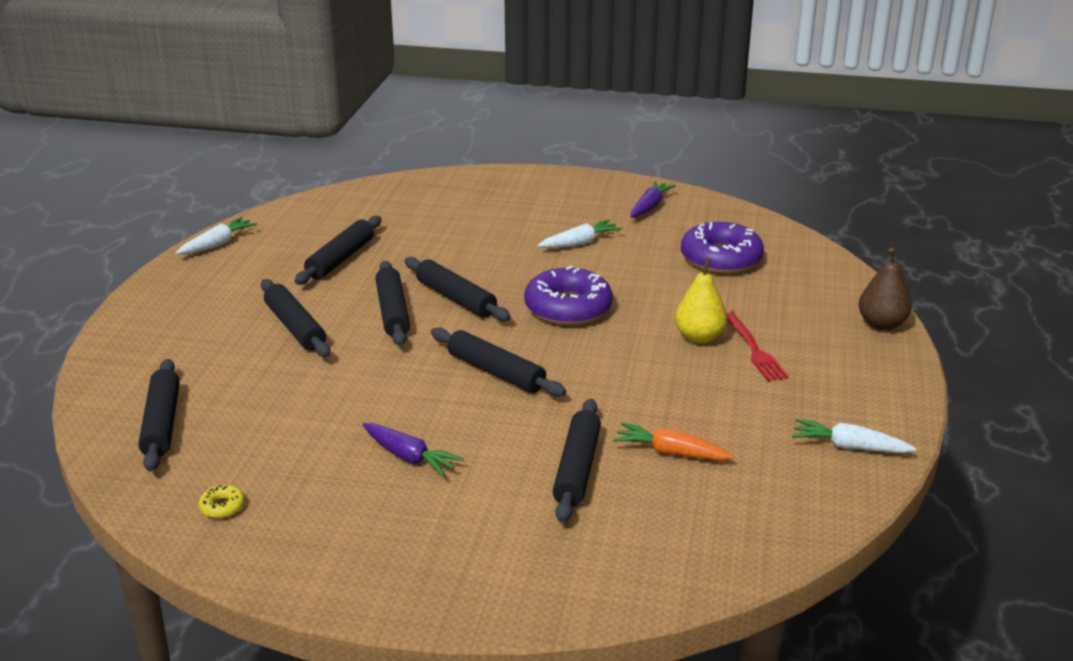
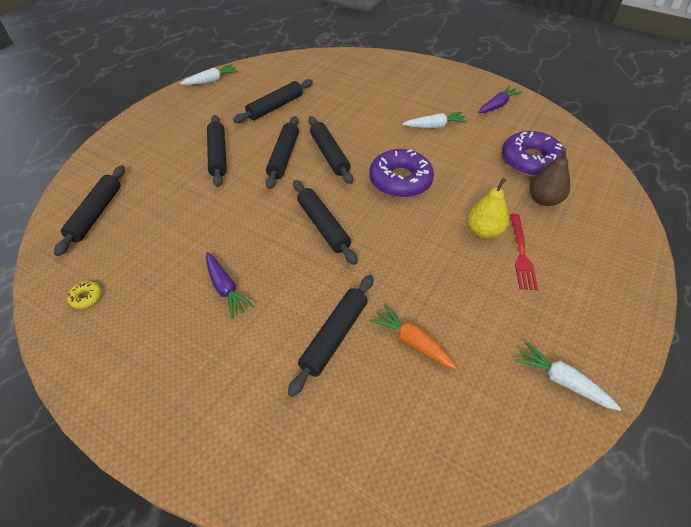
camera: 20 degrees right, 20 degrees up
(881, 324) = (636, 255): brown pear -> brown pear (543, 200)

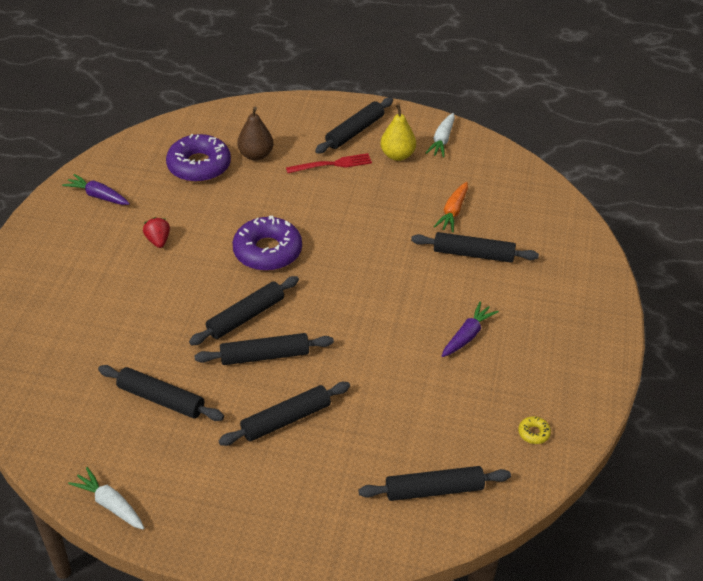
camera: 110 degrees left, 5 degrees down
(323, 226) = (359, 292): black rolling pin -> black rolling pin (355, 131)
(434, 126) = (158, 241): white carrot -> red strawberry
(483, 231) = (315, 187): yellow pear -> yellow pear (397, 155)

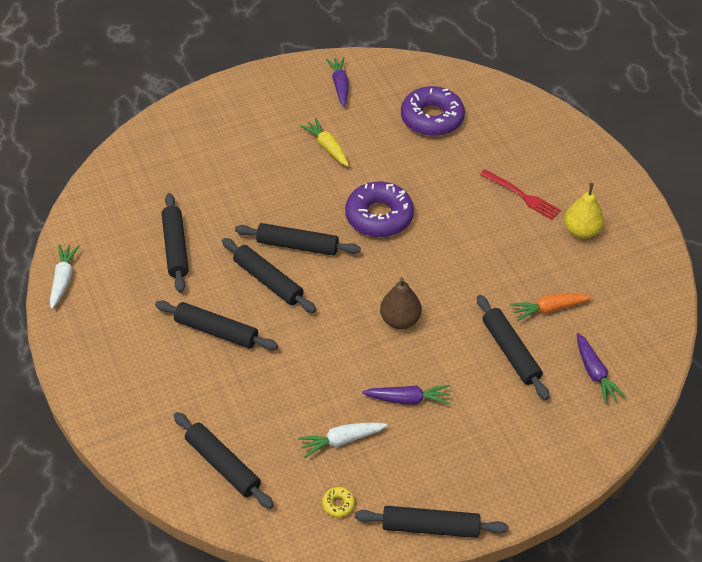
camera: 55 degrees right, 5 degrees up
(158, 241) = (327, 147): red strawberry -> yellow carrot
(256, 155) = (481, 143): brown pear -> brown pear (400, 320)
(355, 131) = (580, 186): black rolling pin -> black rolling pin (430, 527)
(442, 140) = (636, 250): white carrot -> white carrot (341, 440)
(531, 223) = (594, 373): none -> purple carrot

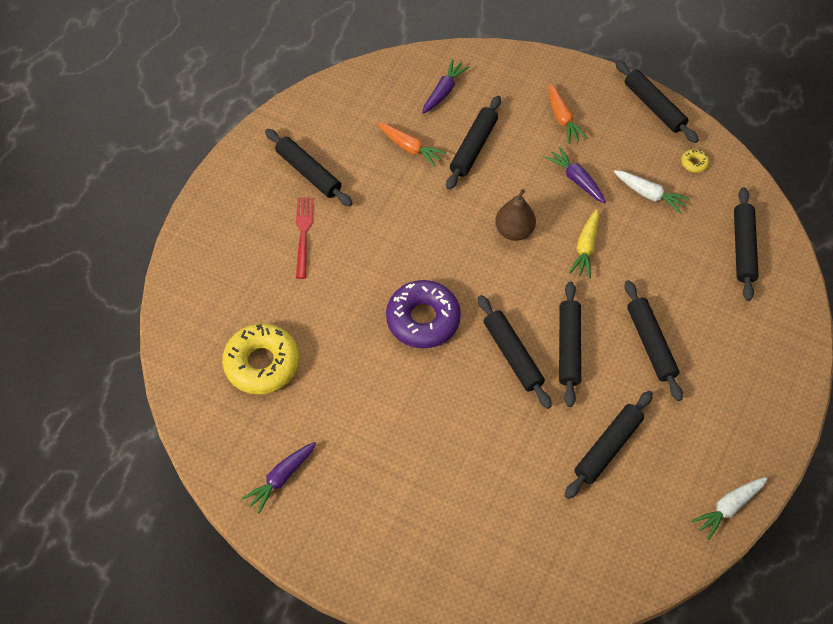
camera: 130 degrees left, 10 degrees up
(327, 147) = (377, 422): yellow carrot -> yellow carrot (585, 247)
(432, 118) = (262, 363): purple donut -> yellow donut
(483, 440) = (562, 118): none -> orange carrot
(581, 231) = (308, 172): yellow pear -> black rolling pin

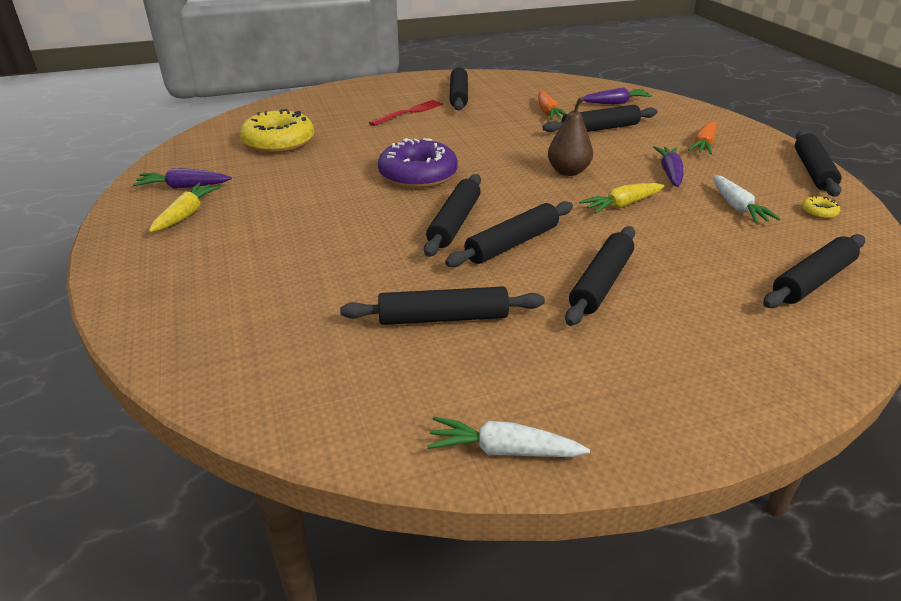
camera: 45 degrees right, 25 degrees down
(334, 502) = (186, 214): none -> yellow carrot

